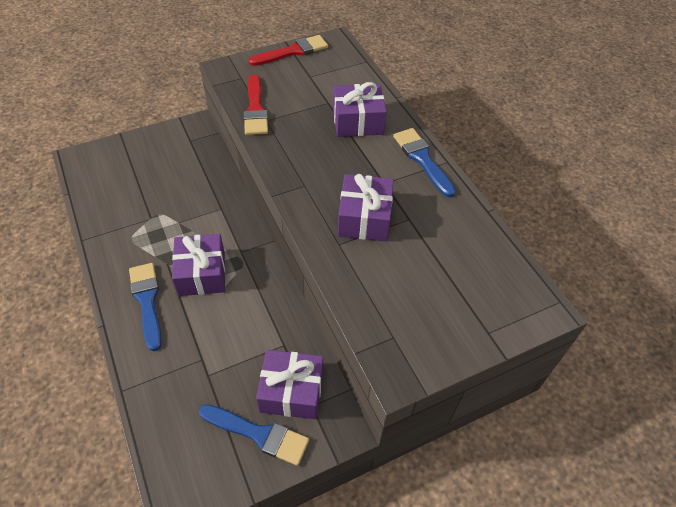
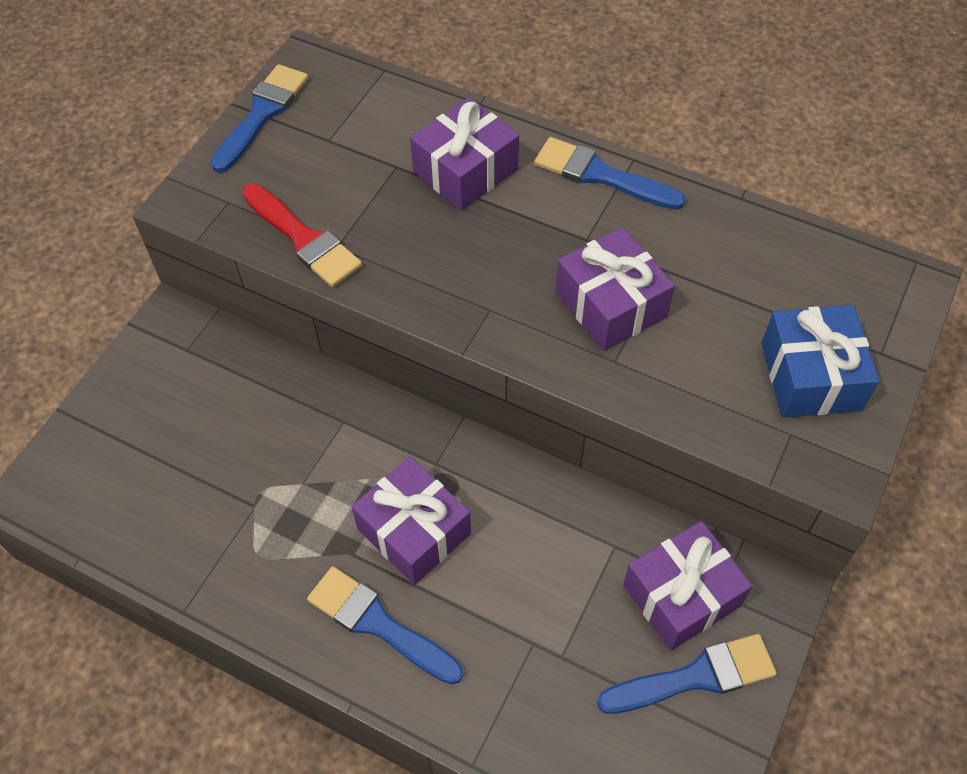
camera: 35 degrees left, 5 degrees up
(293, 51) = (262, 114): red brush -> blue brush
(434, 317) = (810, 376): none -> blue gift

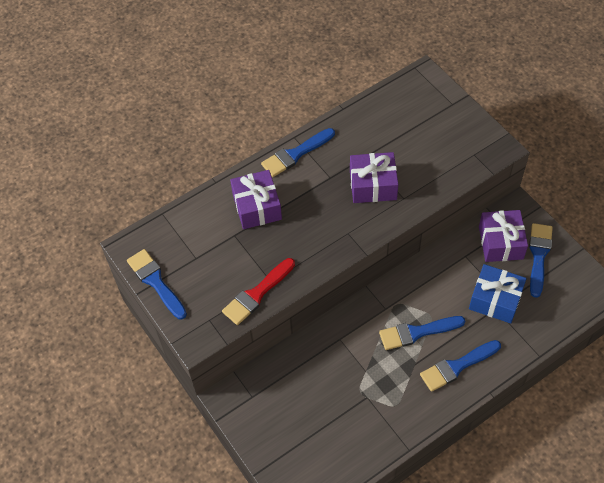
camera: 60 degrees left, 0 degrees up
(304, 239) = (257, 294): red brush -> red brush turned 150 degrees clockwise
(414, 531) = (417, 332): purple gift -> blue brush
(810, 376) = (450, 133): blue gift -> blue gift (495, 300)

